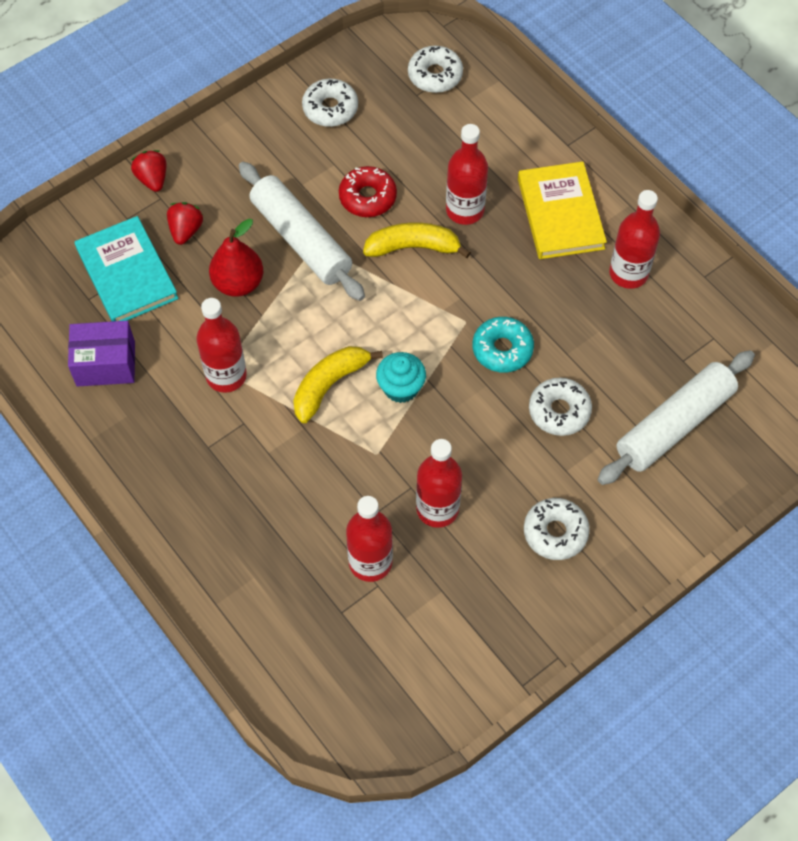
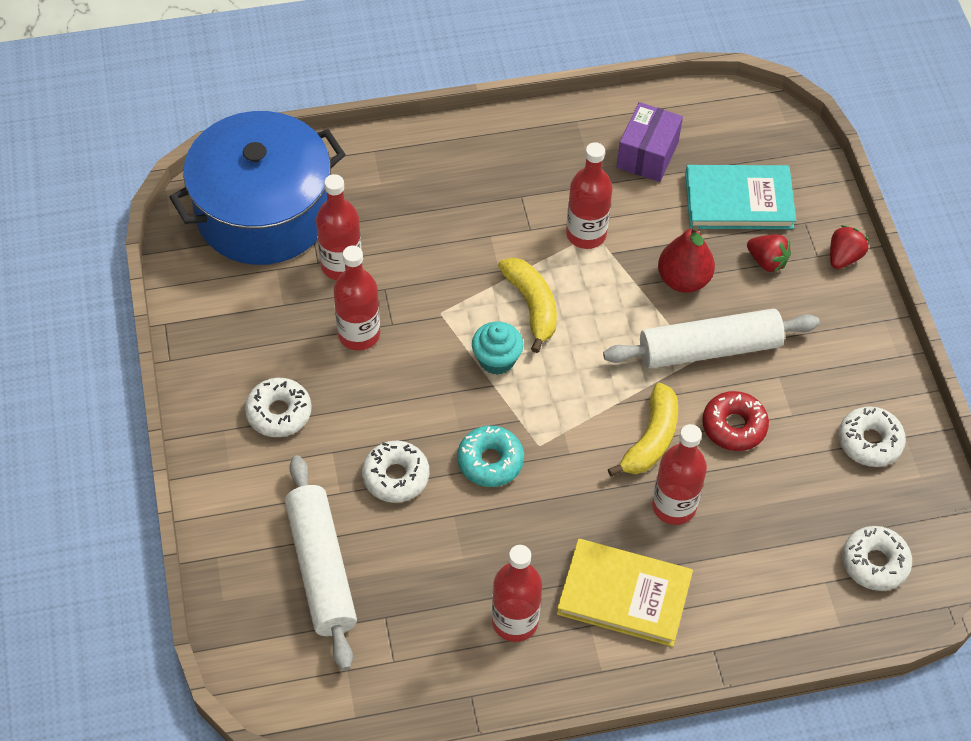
camera: 115 degrees right, 5 degrees down
(152, 179) = (844, 257): red strawberry -> red strawberry turned 60 degrees counterclockwise
(345, 667) = (263, 212): none -> blue pot

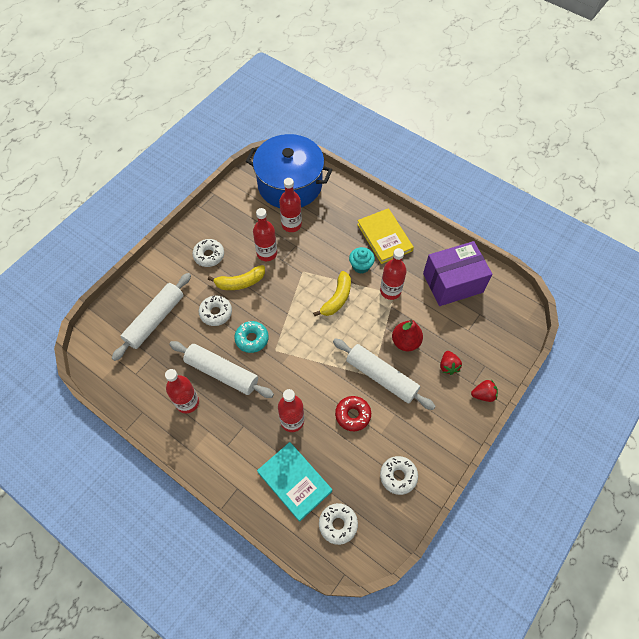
camera: 50 degrees right, 5 degrees up
(496, 359) = (300, 306): turquoise cupcake -> turquoise cupcake (361, 266)
(509, 540) = (222, 373): none -> white rolling pin
(624, 595) = (233, 433): yellow book -> yellow book (384, 237)
(647, 155) = (453, 283): purple box -> purple box, size x1.61
(651, 439) = (316, 388): yellow banana -> yellow banana (240, 282)
(739, 201) = (467, 333): turquoise book -> turquoise book (294, 481)

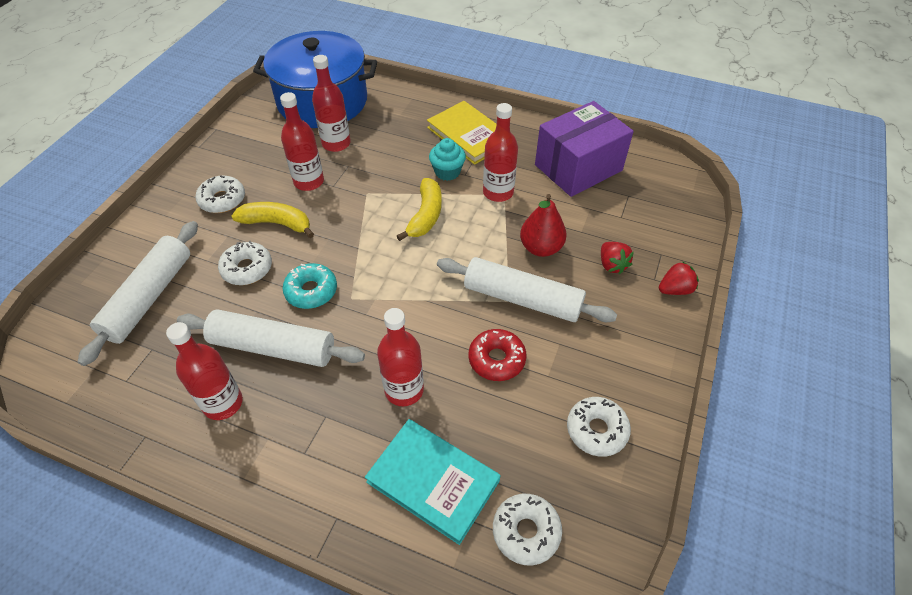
camera: 15 degrees left, 10 degrees down
(240, 282) = (277, 223): yellow banana -> yellow banana turned 135 degrees counterclockwise

